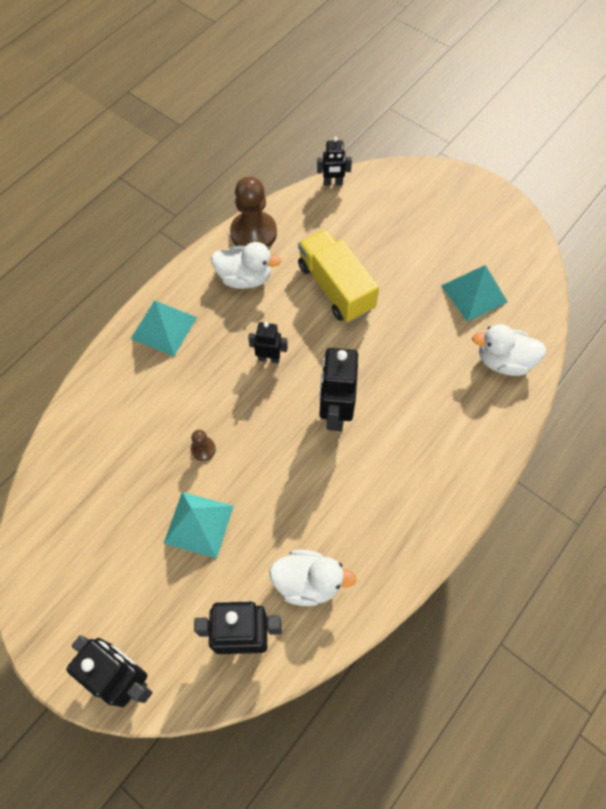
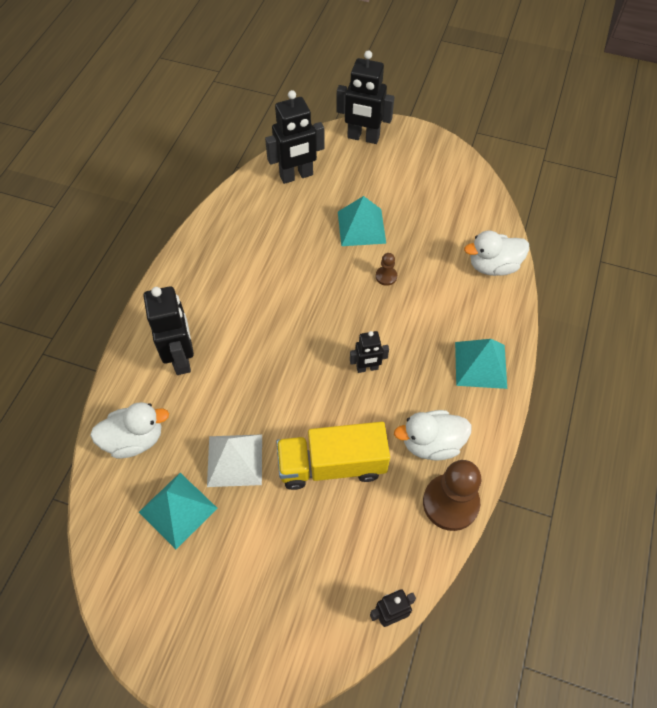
camera: 160 degrees right, 5 degrees down
(308, 582) = (264, 217): white duck -> white duck (493, 266)
(335, 287) = (332, 465): yellow truck -> yellow truck turned 135 degrees clockwise
(335, 413) = (286, 339): black robot -> black robot (181, 358)
(417, 317) = (234, 460): none -> white pyramid

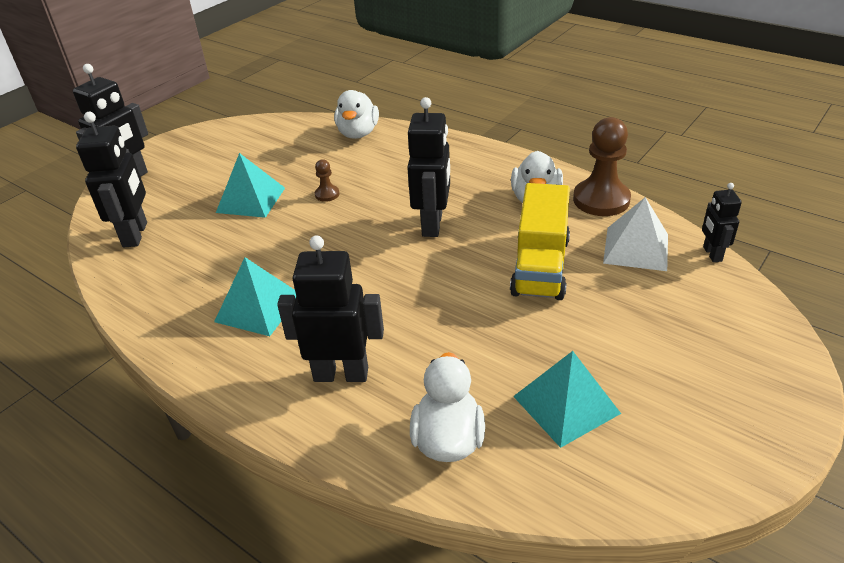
camera: 70 degrees left, 20 degrees down
(234, 460) = (511, 342): white pyramid -> white pyramid (636, 248)
(367, 368) = (433, 224): black robot -> black robot, size x1.78
(480, 365) = (462, 159): turquoise pyramid -> turquoise pyramid (258, 307)

